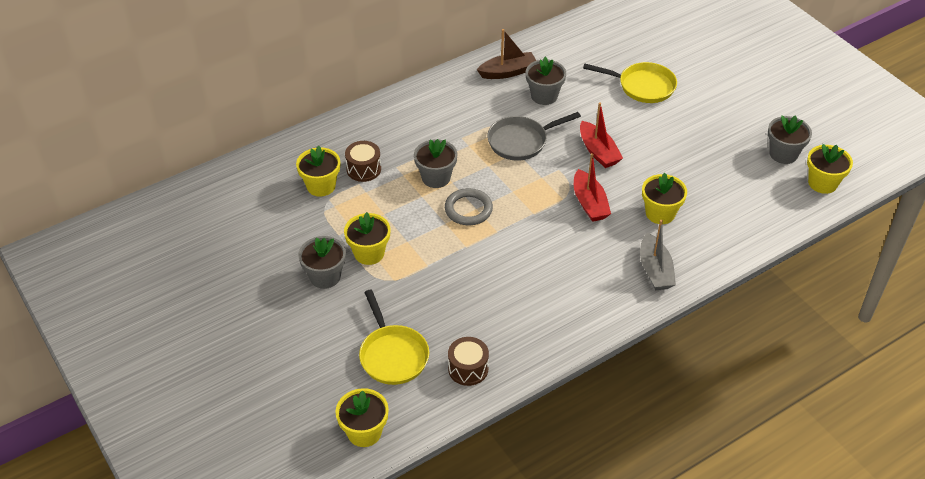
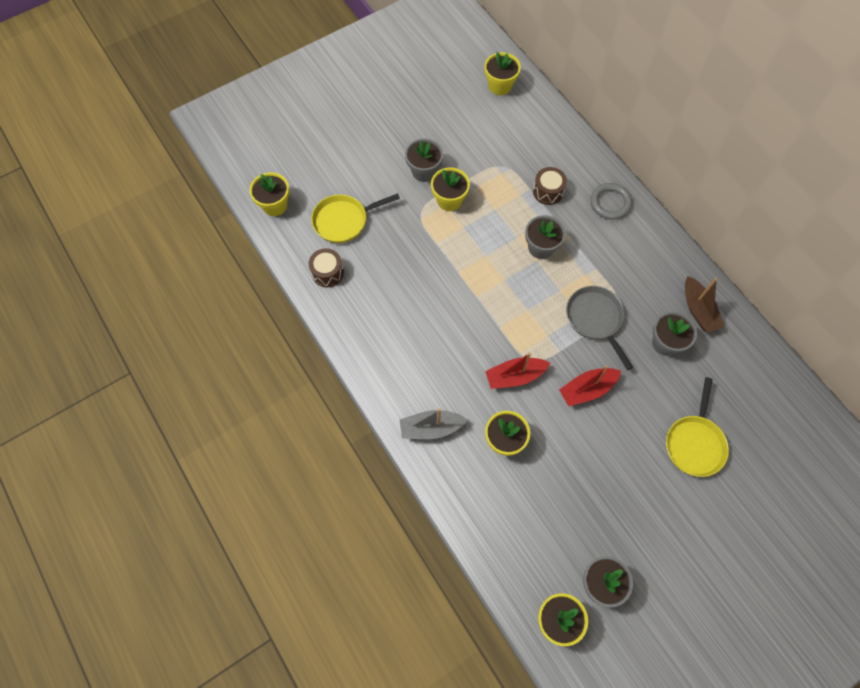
camera: 90 degrees right, 20 degrees up
(321, 186) = (525, 162): yellow flower pot -> yellow flower pot (500, 86)
(468, 209) = (502, 273): grey ring -> grey ring (610, 203)

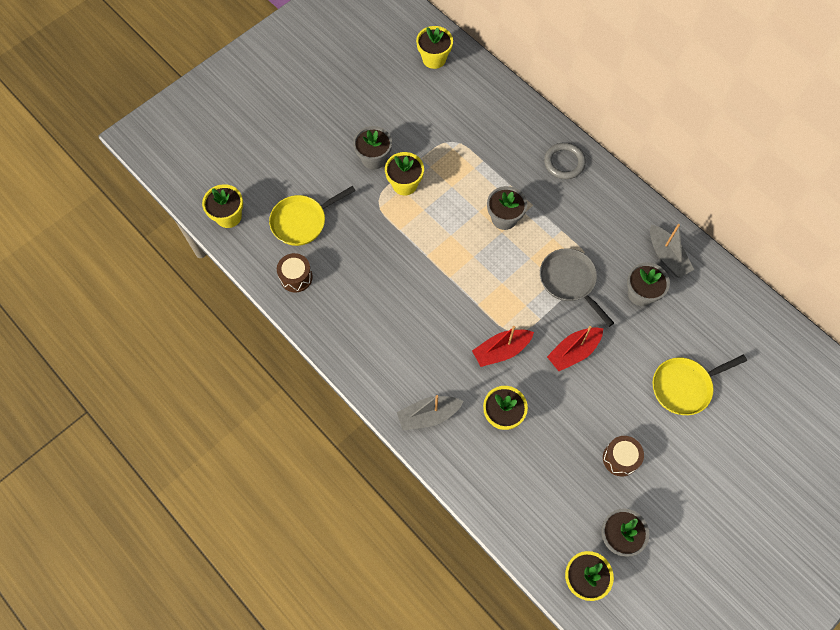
camera: 10 degrees left, 0 degrees up
(548, 192) = (501, 160): brown drum -> brown drum (620, 458)
(694, 443) = (684, 386): yellow pan -> yellow pan turned 60 degrees clockwise
(698, 310) = (667, 256): brown boat -> grey boat

